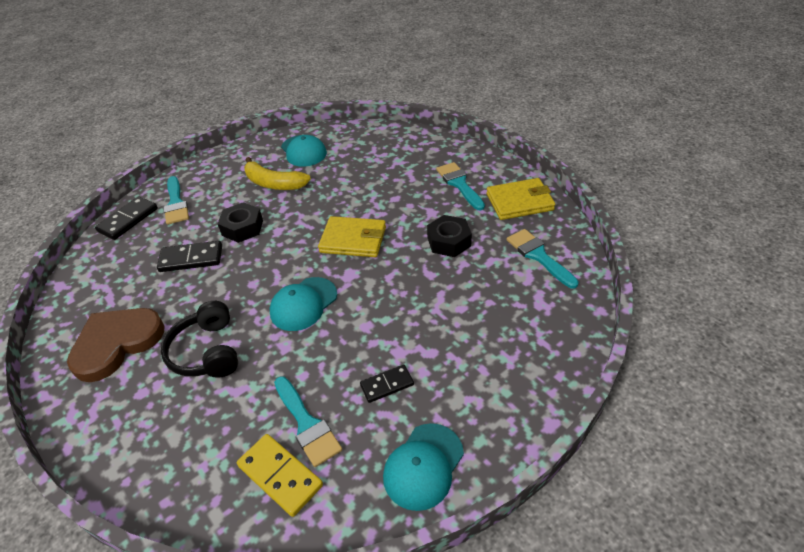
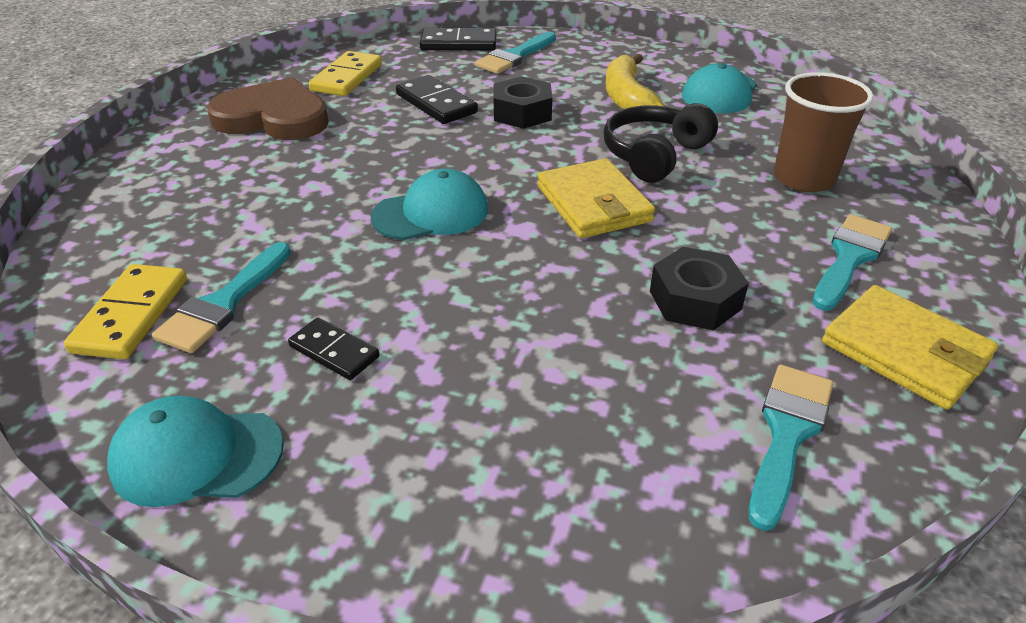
camera: 55 degrees right, 5 degrees down
(106, 288) = (347, 77): none -> yellow domino
(207, 351) = (299, 177): black headphones -> black headphones (654, 155)
(303, 304) = (431, 213): turquoise cap -> turquoise cap turned 150 degrees clockwise
(397, 165) = (804, 178): none -> brown cup

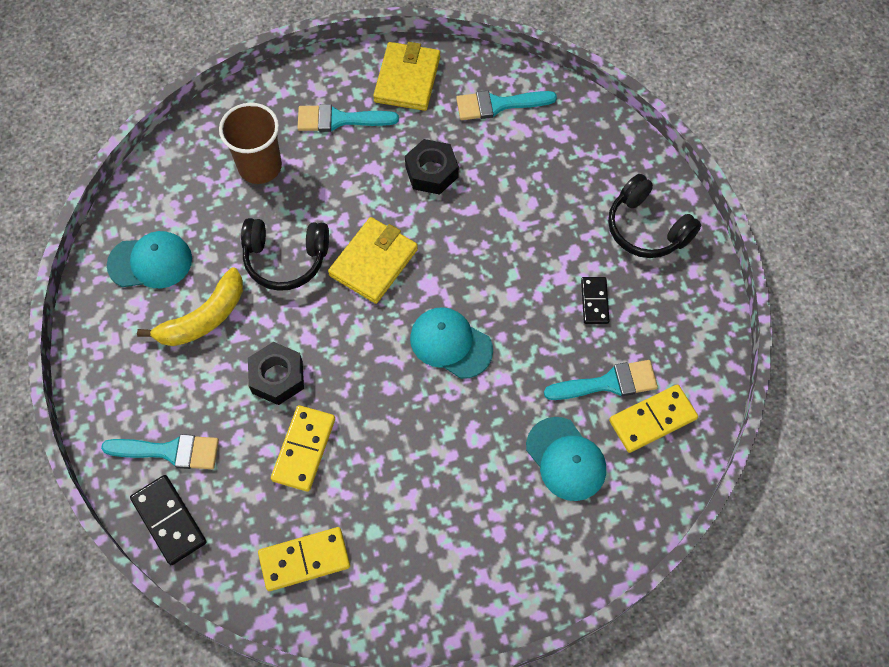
camera: 125 degrees left, 25 degrees up
(196, 455) = (689, 304): turquoise cap -> turquoise cap (566, 459)
(273, 117) = (411, 554): brown heart -> none
(371, 488) = (646, 228): none -> black headphones
(436, 103) = (303, 449): black domino -> yellow domino

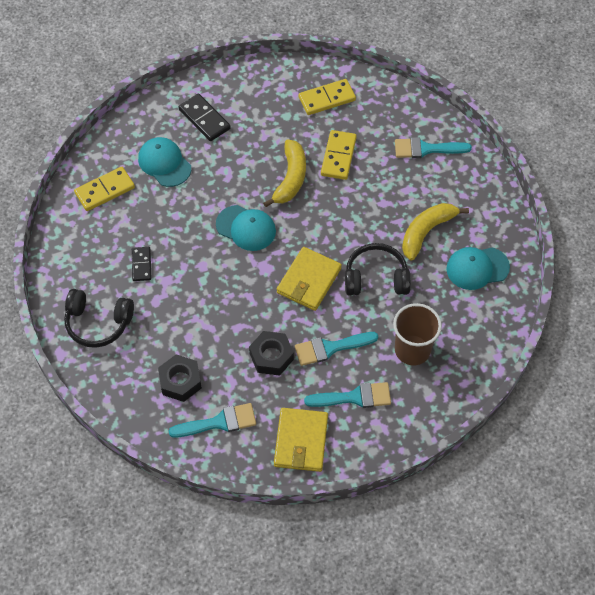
camera: 175 degrees right, 5 degrees down
(169, 520) = (415, 112): black domino -> black domino (204, 119)
(277, 377) = (365, 198): black nut -> black nut (180, 381)
(380, 417) = (290, 178): none -> yellow banana
(608, 383) = (134, 211): turquoise brush -> turquoise brush (330, 348)
(646, 228) = (98, 323): black headphones -> black headphones turned 150 degrees clockwise

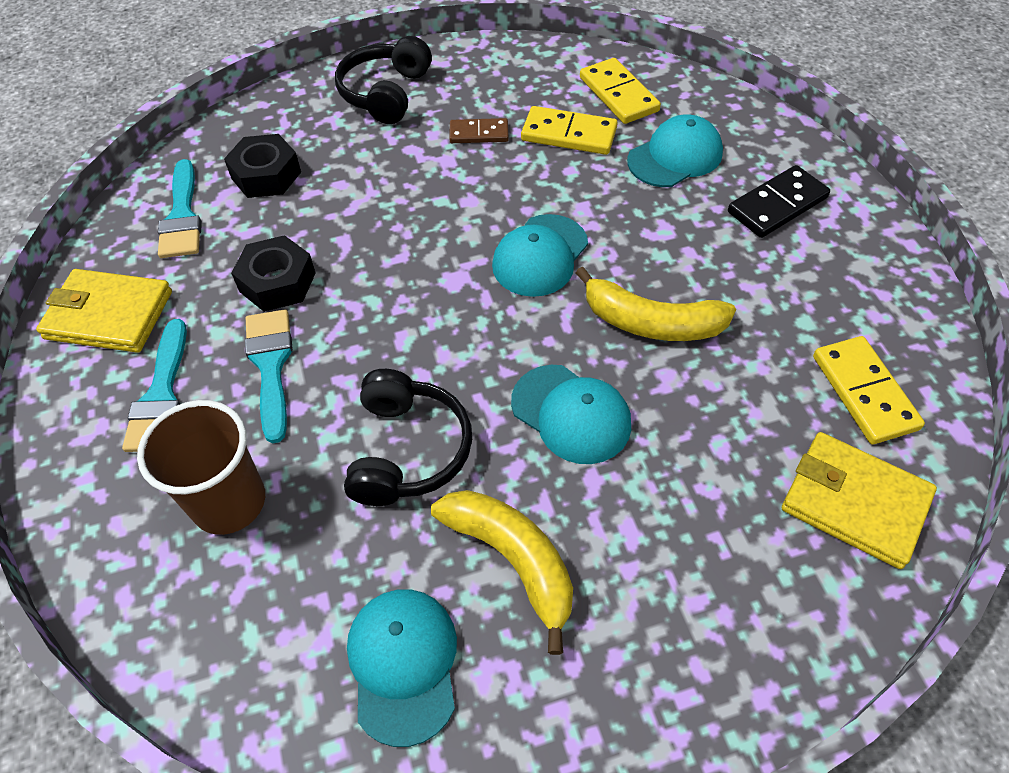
camera: 95 degrees right, 5 degrees down
(141, 265) = (479, 133): black domino -> brown domino
(309, 280) = (418, 340): yellow wallet -> yellow wallet (854, 502)
(338, 156) = (711, 404): yellow domino -> yellow domino (569, 134)
(349, 212) = (571, 414): none -> turquoise cap
(426, 149) = (749, 584): turquoise brush -> none

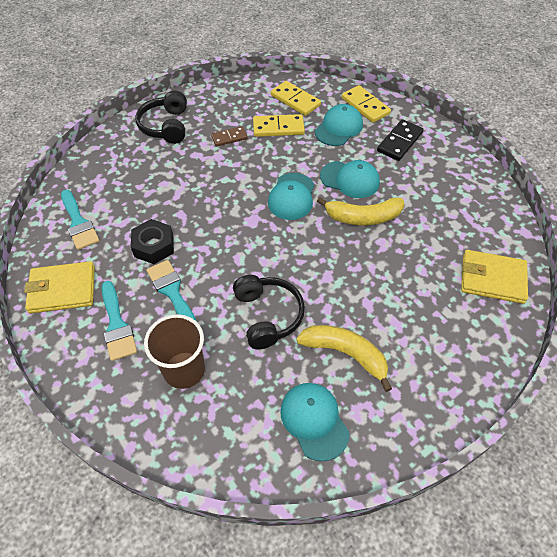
camera: 20 degrees left, 0 degrees up
(266, 175) = (118, 188): black nut -> none
(571, 414) = (343, 274): turquoise cap -> turquoise cap (350, 179)
(864, 392) = (476, 225): yellow domino -> yellow domino (365, 106)

